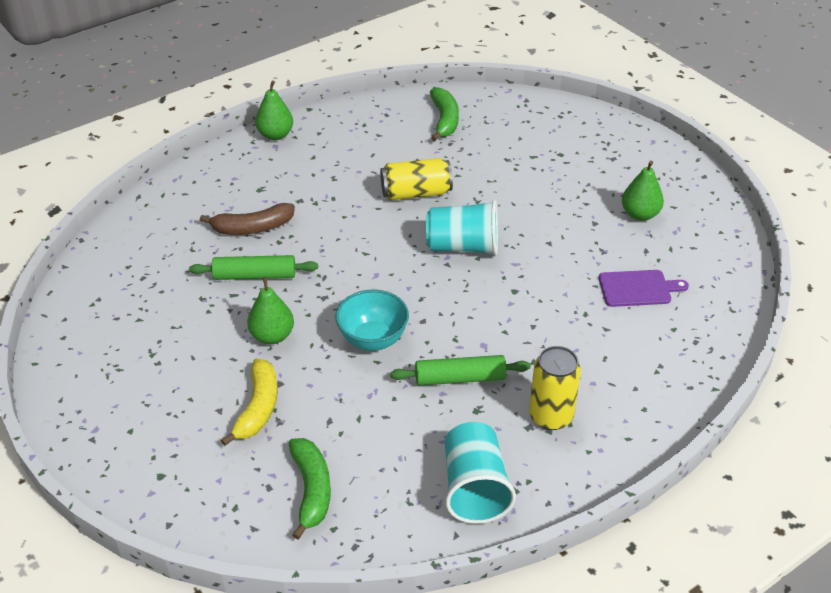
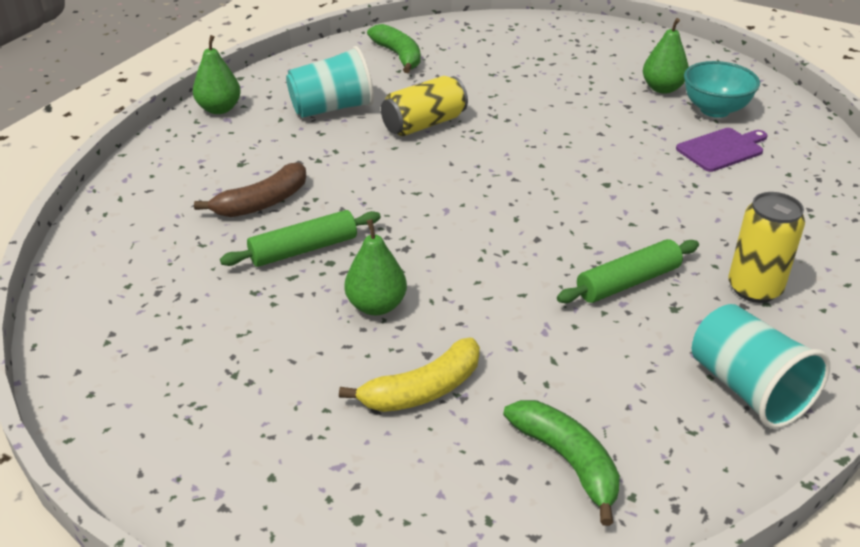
camera: 25 degrees left, 5 degrees down
(258, 408) = (423, 390): yellow banana -> yellow banana turned 75 degrees clockwise
(373, 339) = (498, 273): turquoise bowl -> turquoise bowl (714, 110)
(463, 246) = (517, 159): turquoise cup -> turquoise cup (332, 108)

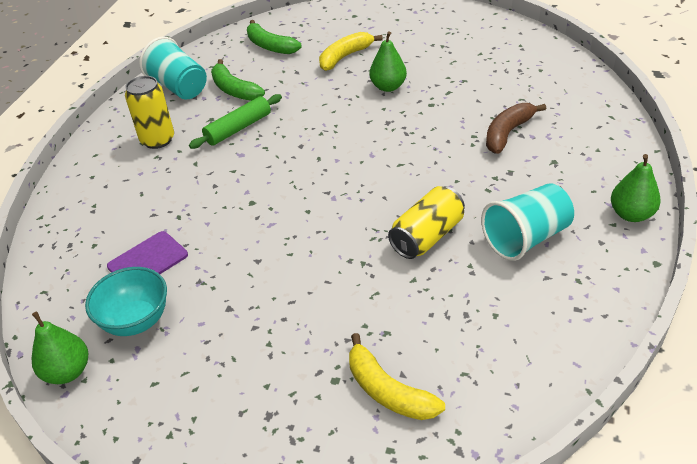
camera: 170 degrees right, 5 degrees up
(303, 249) = (453, 108): green rolling pin -> none
(398, 56) = (510, 344): green banana -> green banana (234, 90)
(502, 49) = (388, 391): none -> yellow banana
(662, 88) = (187, 348): green pear -> green pear (68, 372)

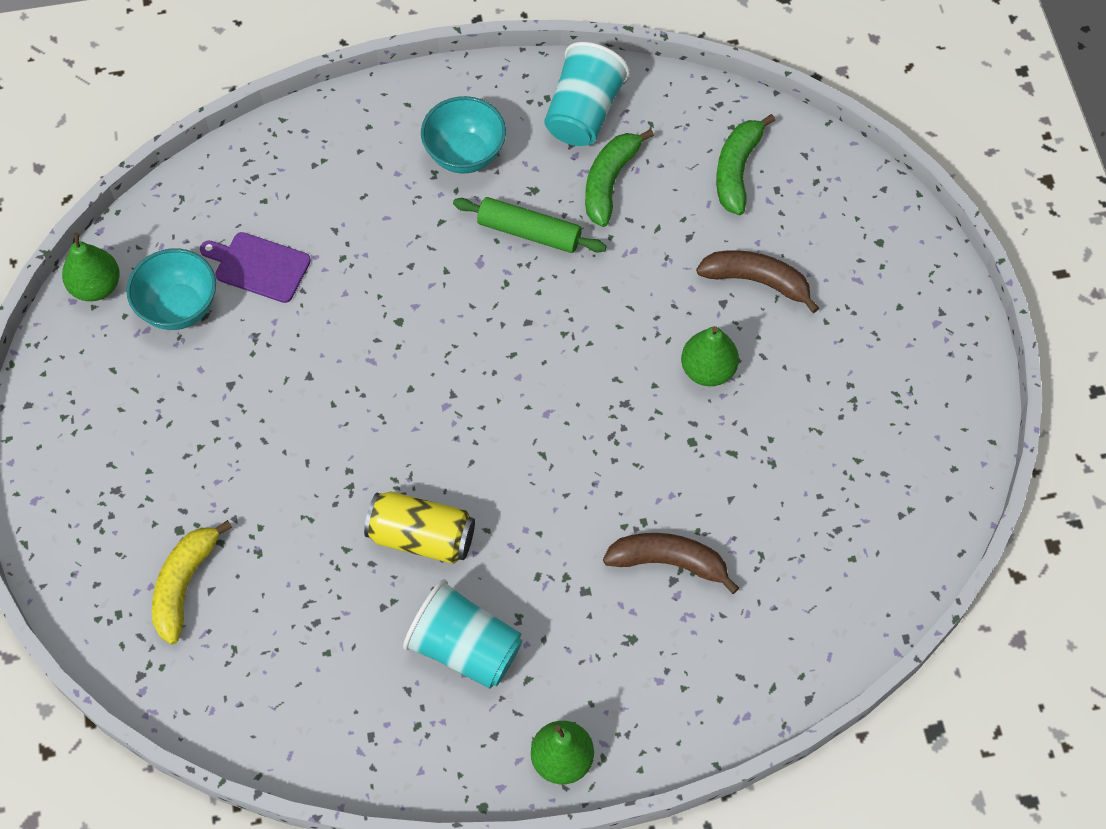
camera: 60 degrees right, 20 degrees up
(157, 140) = (465, 154): yellow can -> turquoise bowl
(345, 57) = (756, 281): yellow banana -> brown banana

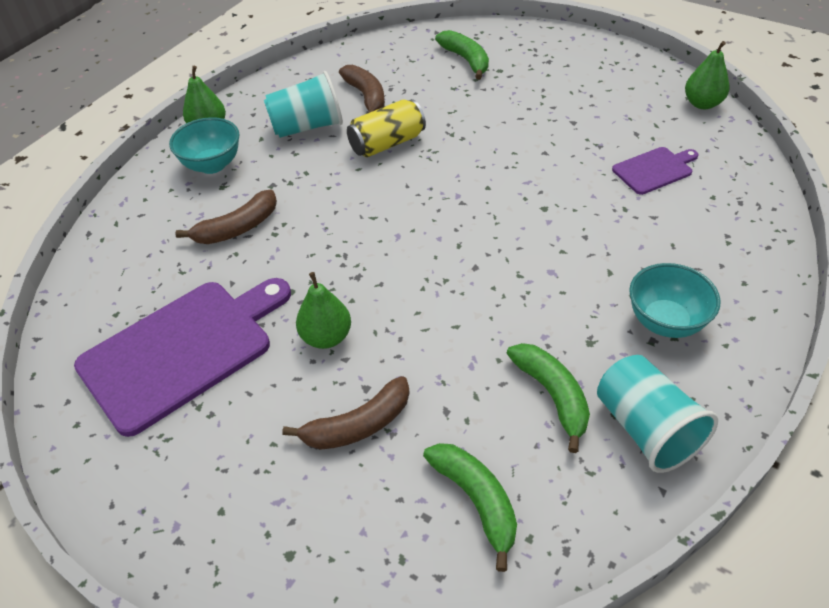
camera: 135 degrees right, 15 degrees down
(179, 307) = (653, 126): turquoise bowl -> turquoise bowl (212, 165)
(184, 585) = (466, 60): yellow banana -> green banana
(355, 634) = (366, 97): none -> brown banana
(529, 232) = (551, 314): green rolling pin -> none
(826, 463) = (182, 351): none -> purple cutting board

